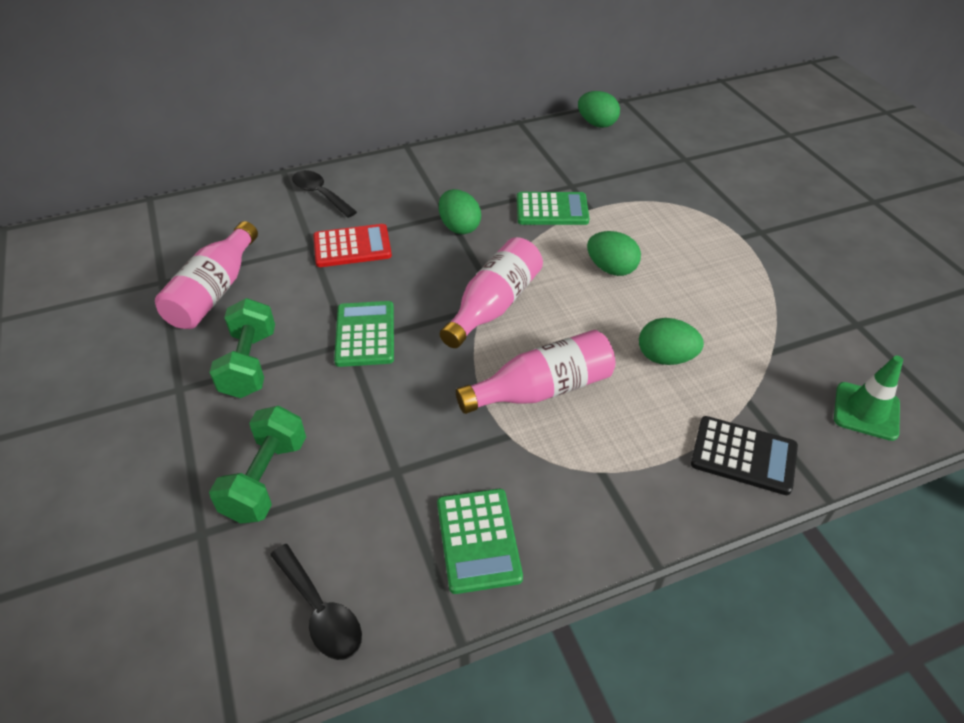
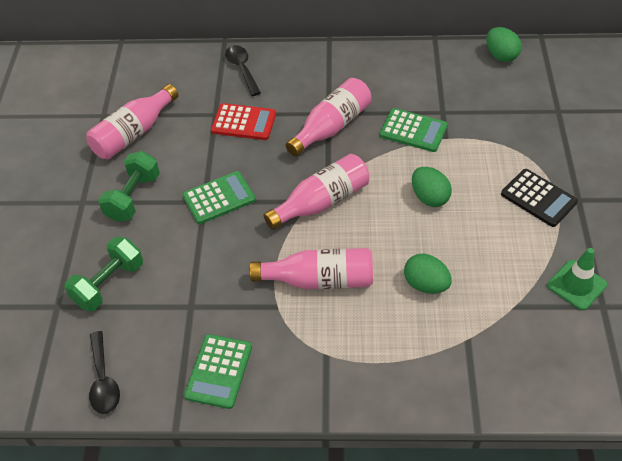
camera: 25 degrees right, 5 degrees up
(365, 334) = (219, 198): green calculator -> green calculator turned 45 degrees clockwise
(459, 227) = (331, 127): green egg -> pink bottle
(743, 456) = (435, 378): black calculator -> black calculator (538, 198)
(866, 411) = (556, 378): green traffic cone -> green traffic cone (576, 285)

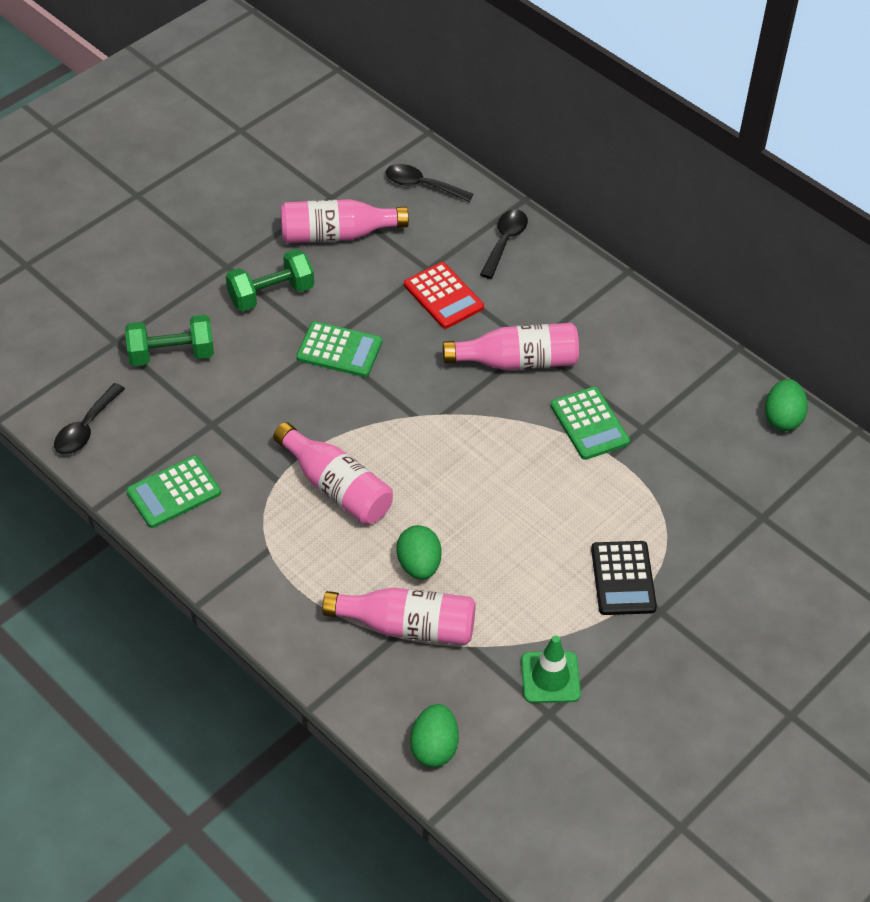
camera: 40 degrees right, 0 degrees up
(154, 71) = (422, 185): none -> black spoon
(321, 202) = (421, 423): pink bottle -> pink bottle (407, 626)
(429, 197) = (522, 496): green egg -> green egg (434, 747)

